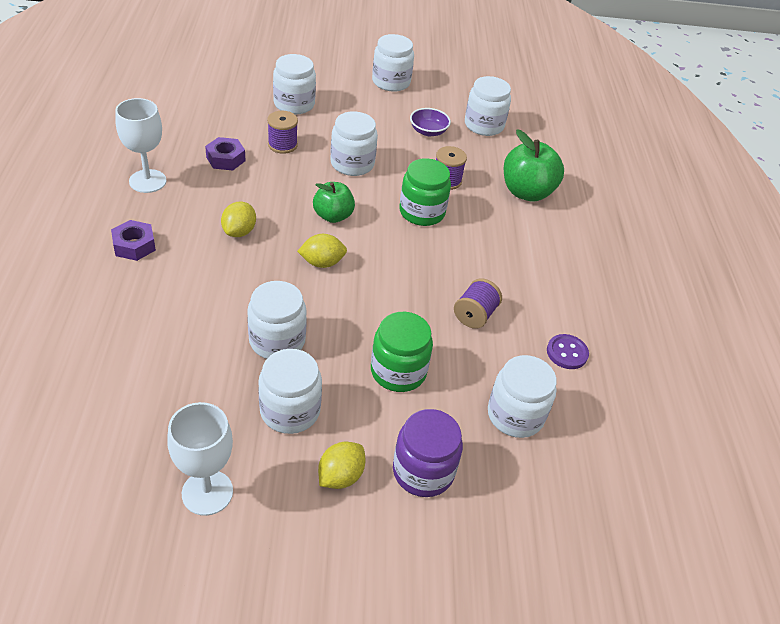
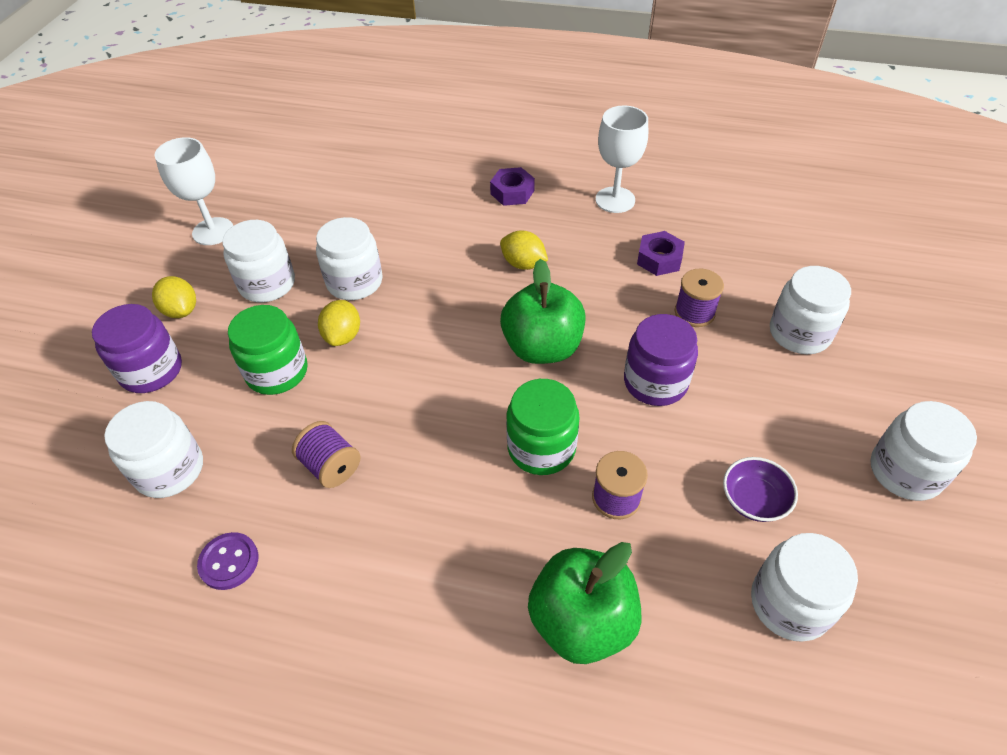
camera: 110 degrees right, 5 degrees up
(322, 263) = (459, 328): yellow lemon -> yellow lemon (343, 336)
(333, 216) = (542, 347): green apple -> green apple, size x1.54
(352, 164) = (655, 382): white jar -> purple jar

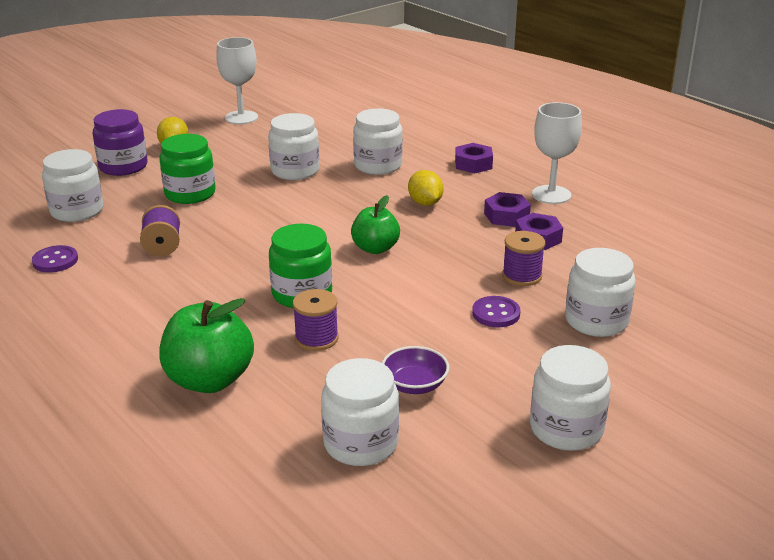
camera: 35 degrees right, 20 degrees down
(267, 284) = (239, 153): white jar -> white jar (378, 165)
(343, 336) = (252, 193): yellow lemon -> none
(542, 347) = (375, 248): green apple -> green apple, size x0.65
(607, 245) = (506, 216): none -> purple nut
(655, 382) = (432, 298): purple jar -> none
(722, 370) = (496, 313): none -> purple button

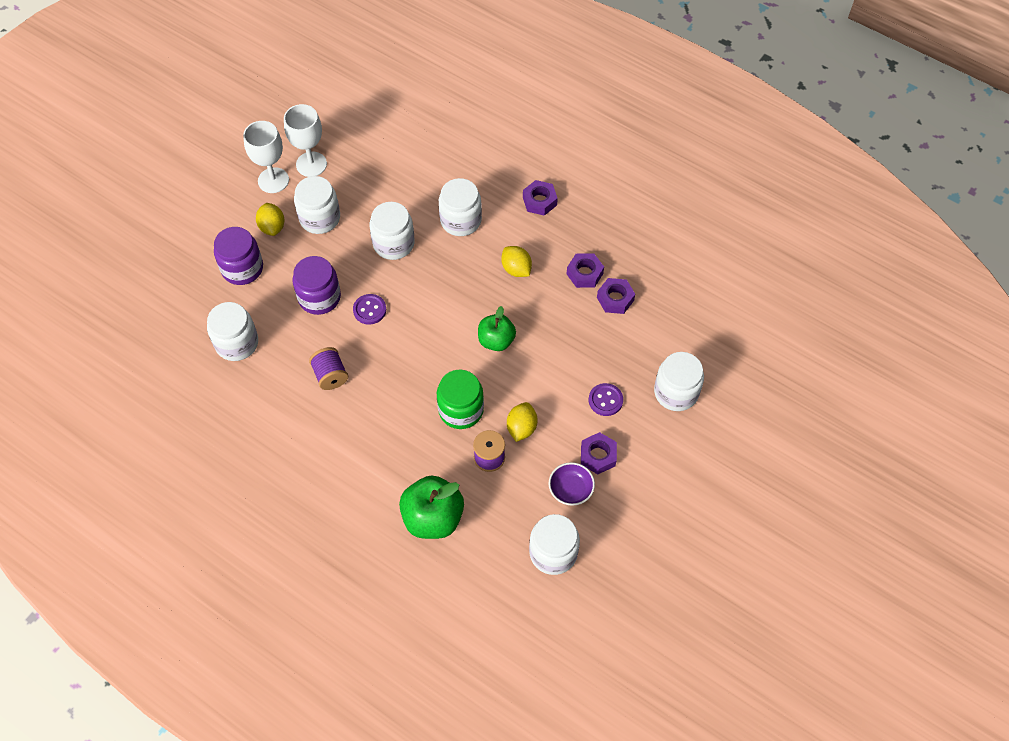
camera: 15 degrees left, 30 degrees up
(55, 261) = (255, 413): purple button -> purple button (369, 310)
(190, 194) = (319, 297): green jar -> purple jar
(372, 320) = (521, 428): none -> yellow lemon
(466, 360) = (598, 456): none -> purple nut
(522, 276) = (613, 351): purple spool -> none
(551, 195) = (613, 235): white goblet -> white goblet (273, 180)
(566, 429) = (676, 508): white jar -> white jar (320, 218)

